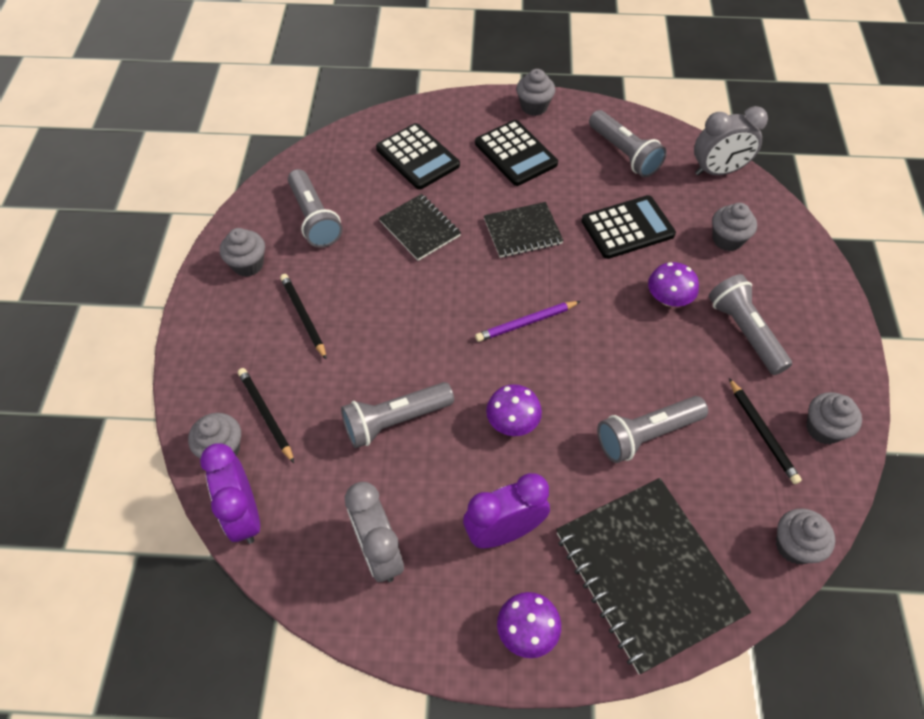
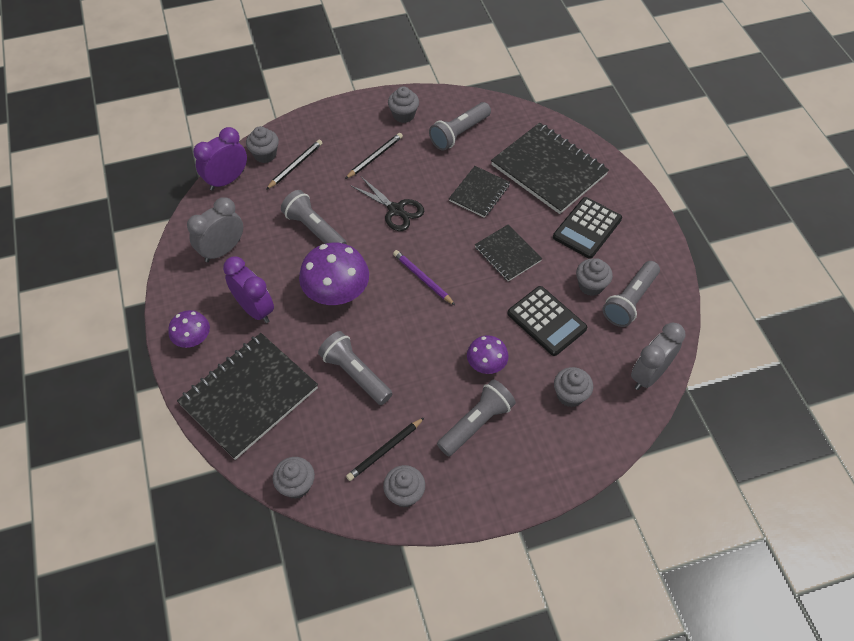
camera: 70 degrees right, 0 degrees up
(405, 319) = (396, 210): none -> black scissors
(417, 157) = (548, 170): black calculator -> black notebook
(512, 422) = (336, 292): purple mushroom -> purple mushroom, size x1.75
(534, 107) = (648, 226): grey cupcake -> grey cupcake (591, 285)
(718, 171) = (648, 374): grey clock -> grey clock turned 75 degrees clockwise

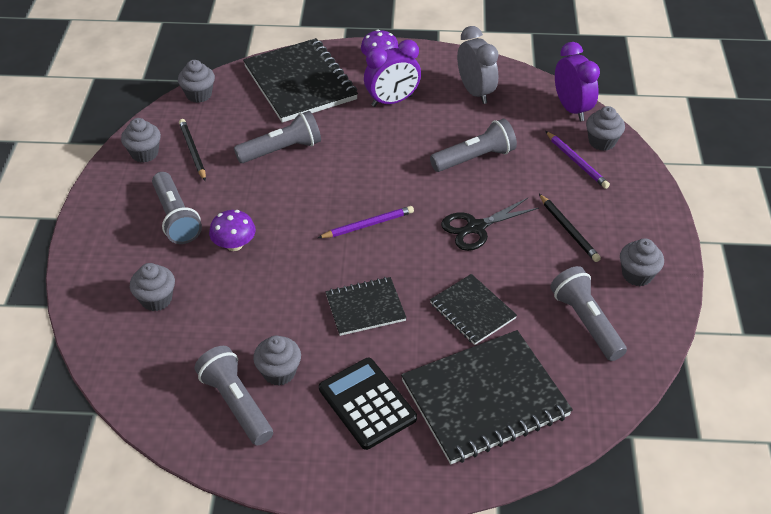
camera: 110 degrees right, 10 degrees down
(295, 165) = (576, 162): black pencil -> purple pencil
(336, 292) = (383, 157): purple mushroom -> none
(546, 321) = (255, 312): black calculator -> none
(648, 374) = (133, 379): grey clock -> none

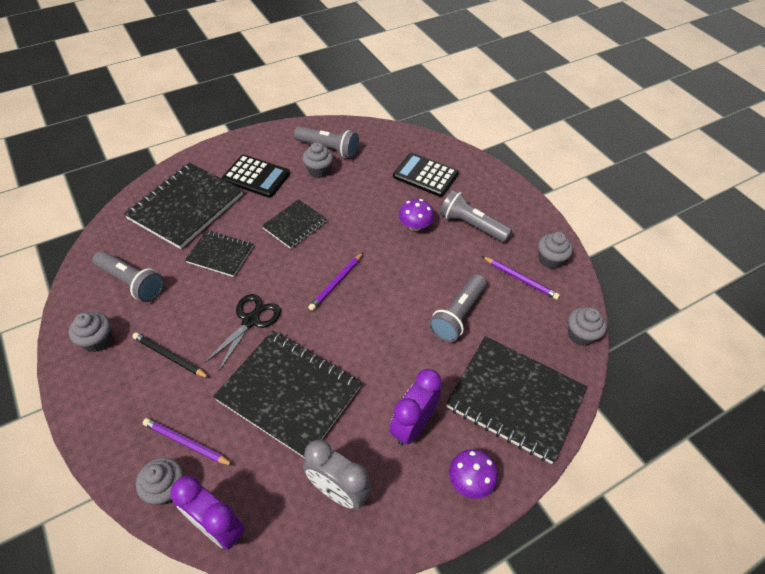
camera: 145 degrees right, 5 degrees up
(156, 299) = (425, 175): grey cupcake -> black calculator
(192, 151) = (520, 279): black pencil -> purple pencil
(475, 158) = (289, 394): grey flashlight -> black notebook

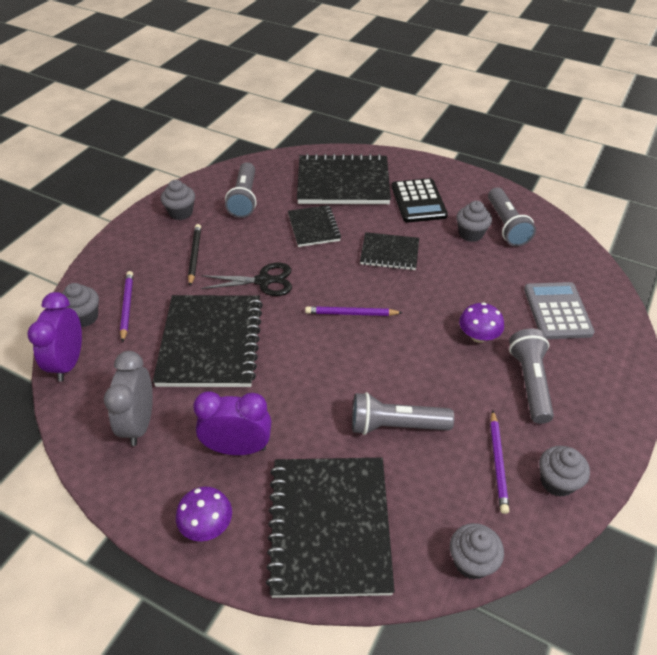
camera: 60 degrees right, 5 degrees down
(425, 175) = (557, 311): black calculator -> grey calculator

